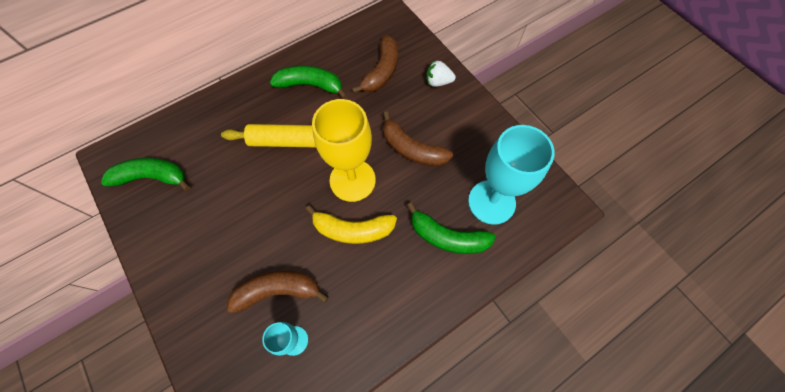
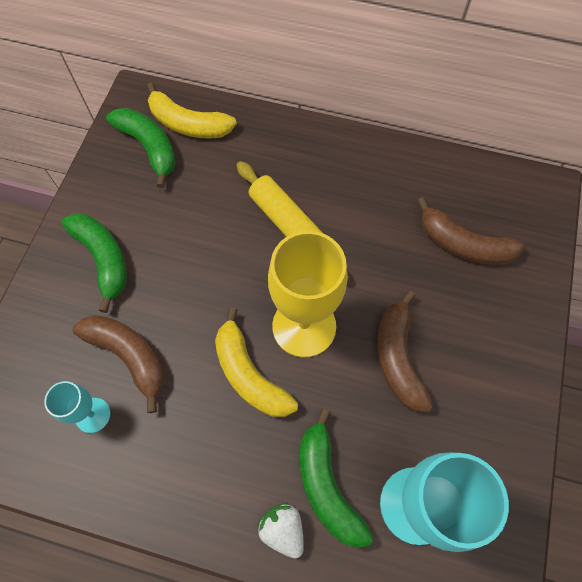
camera: 50 degrees right, 0 degrees up
(162, 143) = (188, 124): none -> yellow banana
(310, 85) = (373, 190): green banana -> green banana (103, 259)
(382, 71) = (463, 244): brown banana -> brown banana turned 45 degrees clockwise
(438, 82) = (513, 315): white strawberry -> white strawberry (283, 529)

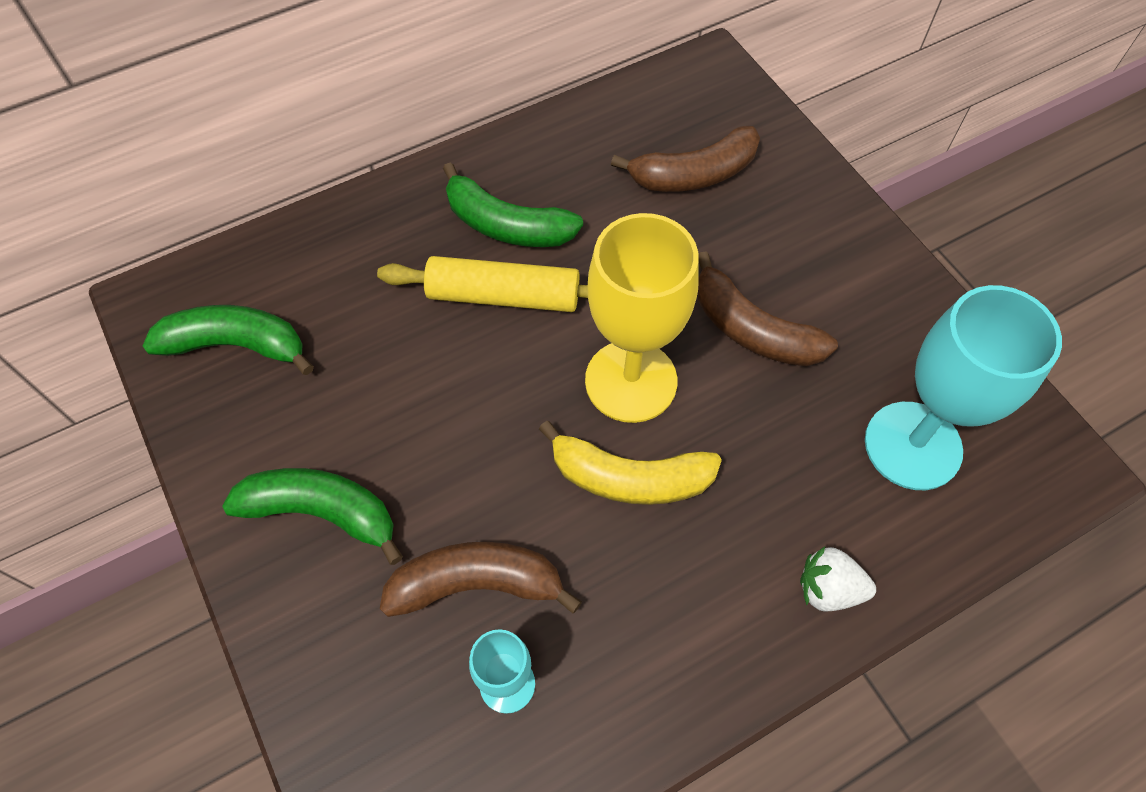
camera: 45 degrees left, 5 degrees down
(188, 124) = (258, 282): yellow banana -> none
(327, 486) = (821, 508): green banana -> green banana (506, 225)

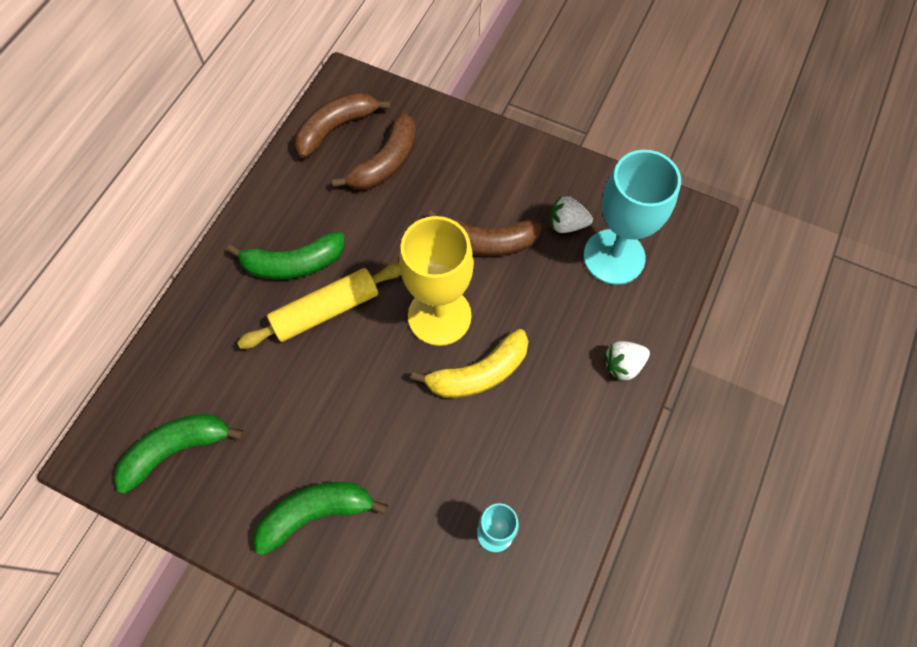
camera: 35 degrees left, 5 degrees up
(477, 584) = (438, 491): brown banana -> brown banana (336, 128)
(875, 368) = (567, 224): none -> white strawberry

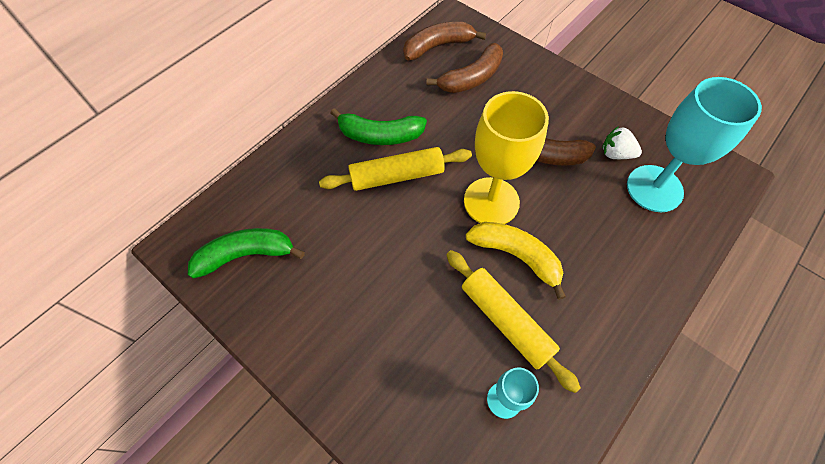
camera: 15 degrees right, 5 degrees down
(316, 513) = (346, 338): green banana -> none
(479, 373) = (516, 256): yellow banana -> yellow banana turned 135 degrees counterclockwise
(481, 449) = (506, 321): none -> yellow rolling pin
(623, 365) = (650, 280): white strawberry -> none

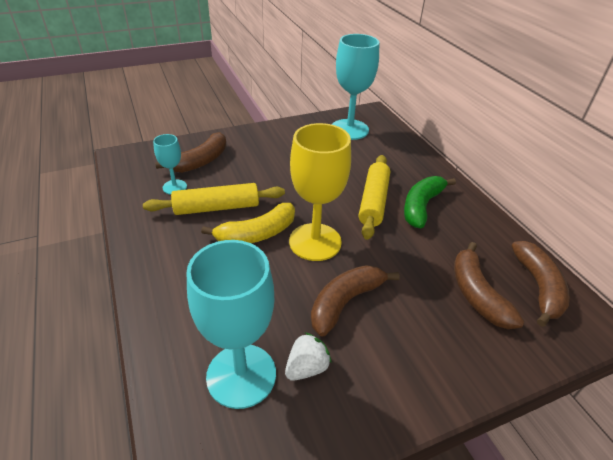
camera: 115 degrees right, 20 degrees down
(246, 255) = (349, 129): green banana -> turquoise goblet
(431, 407) = (201, 161): none -> brown banana

